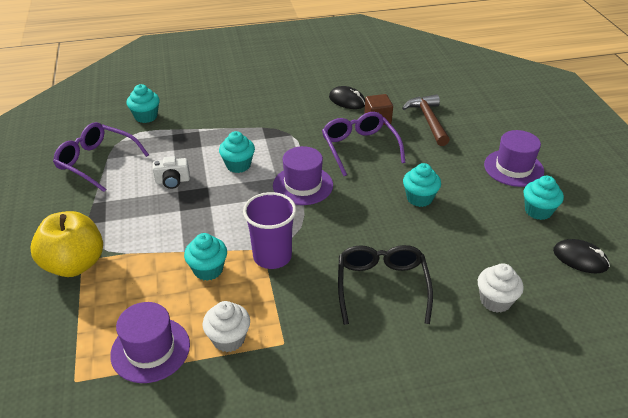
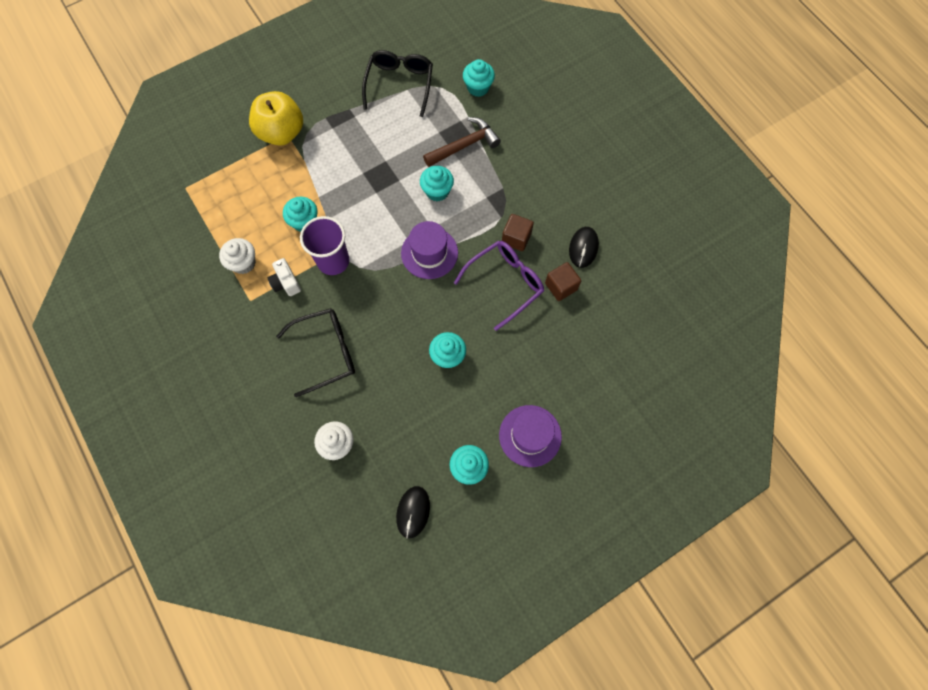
camera: 70 degrees right, 30 degrees up
(97, 162) = (399, 85): purple glasses -> black glasses
(150, 349) = (221, 219): purple hat -> none
(172, 181) = (396, 151): white camera -> white camera (286, 282)
(317, 131) = (516, 238): none -> brown cube
(428, 120) = (581, 336): brown hammer -> brown hammer (464, 145)

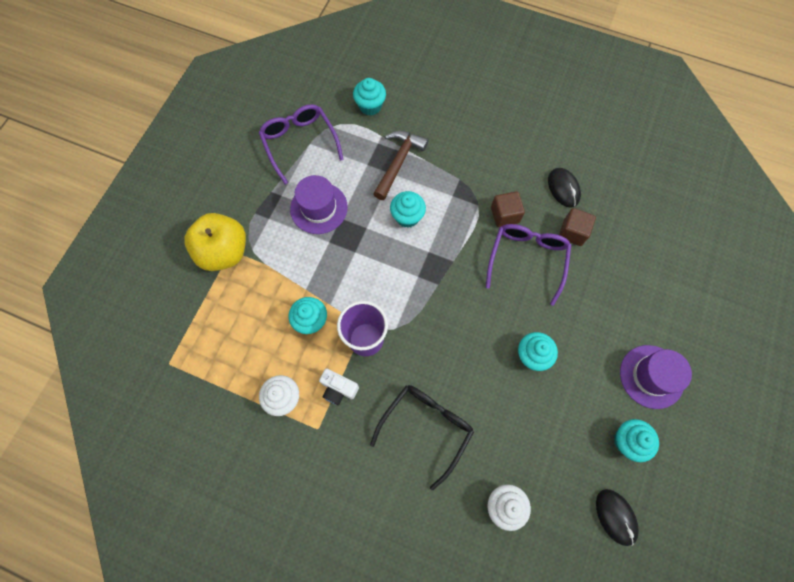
camera: 35 degrees left, 0 degrees up
(399, 85) = (299, 143): black glasses -> purple glasses
(429, 253) = (444, 275): purple hat -> purple hat (319, 208)

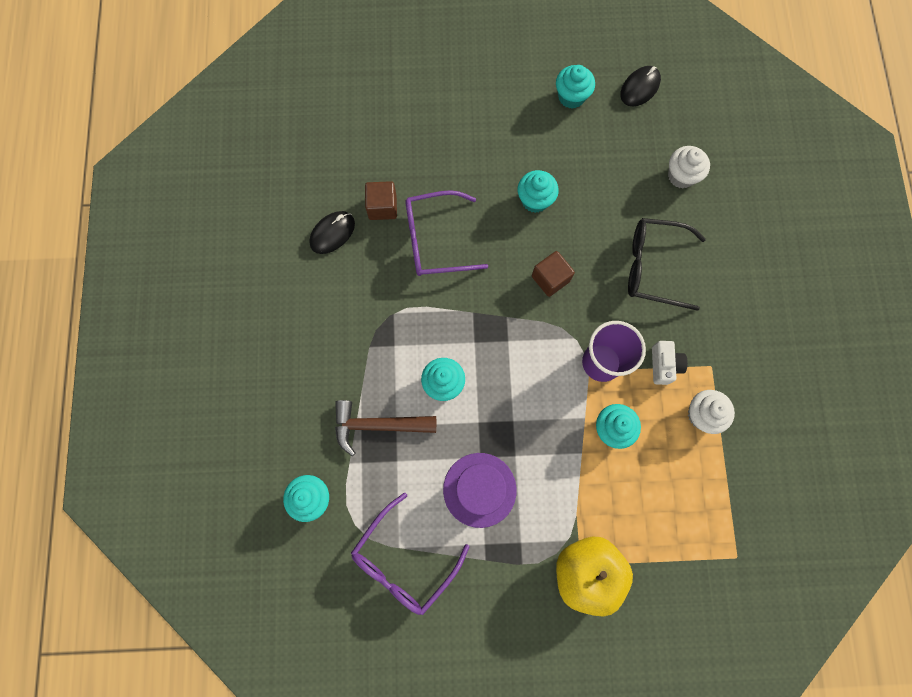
camera: 115 degrees left, 5 degrees up
(504, 215) = (393, 281): brown cube -> brown cube (550, 279)
(651, 376) = (501, 94): purple hat -> none

